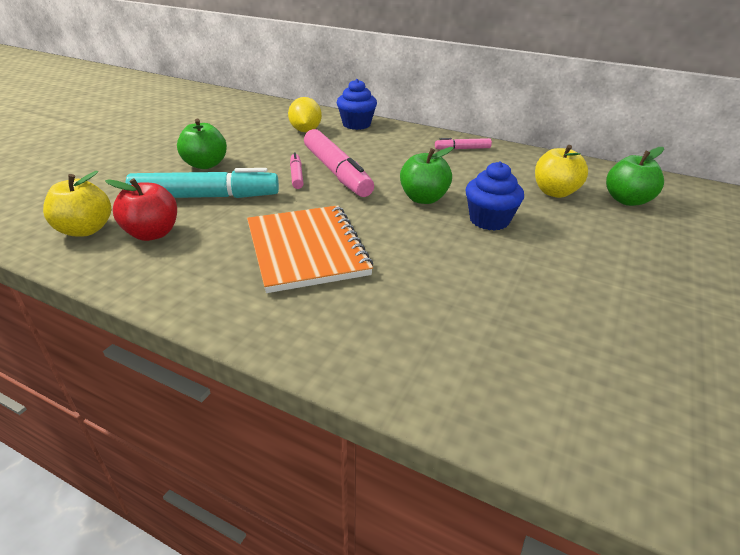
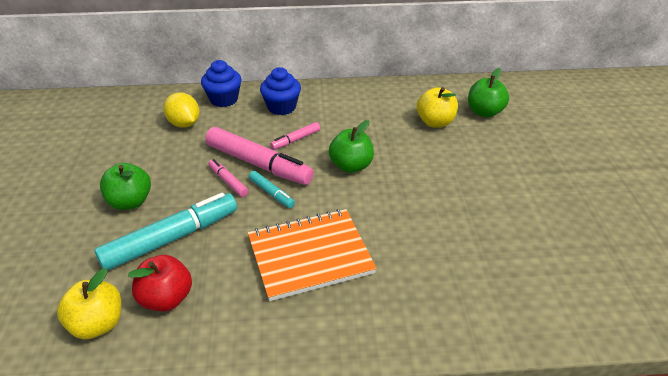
camera: 30 degrees left, 5 degrees up
(306, 250) = (310, 255): orange notebook -> orange notebook turned 60 degrees counterclockwise
(324, 194) = (271, 193): none -> turquoise marker
(462, 149) = (336, 99): pink marker -> pink marker (295, 140)
(489, 220) = (413, 169): blue cupcake -> blue cupcake (281, 107)

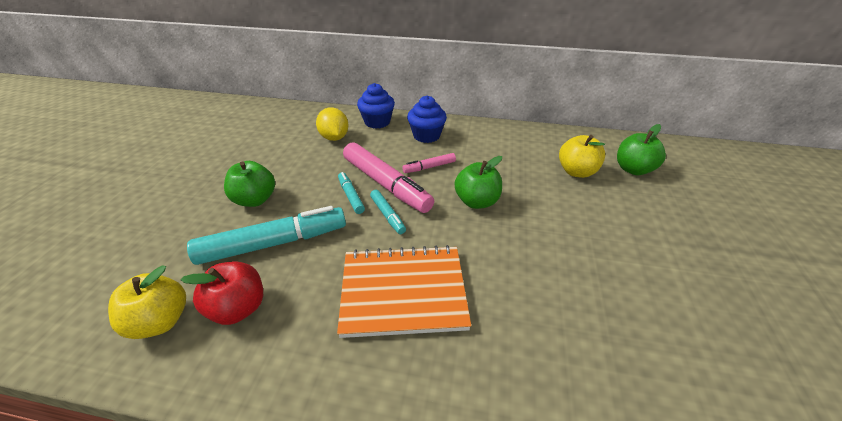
camera: 15 degrees right, 0 degrees up
(228, 181) = (351, 196): pink marker -> turquoise marker

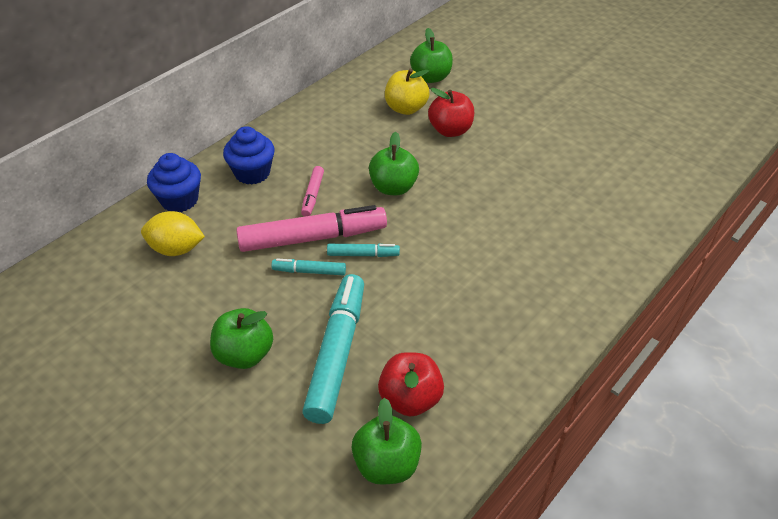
camera: 60 degrees left, 5 degrees up
(160, 321) = (386, 464): yellow apple -> green apple
(403, 292) = (467, 280): orange notebook -> none
(583, 206) = (450, 130): none -> red apple

